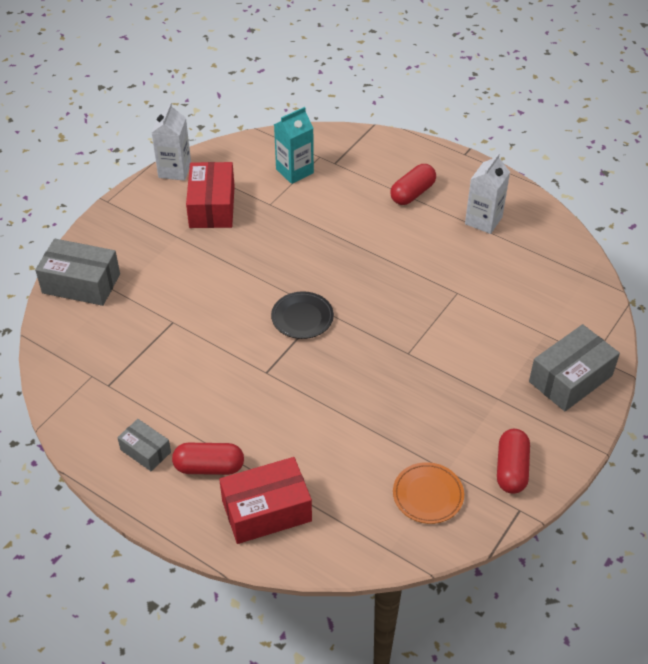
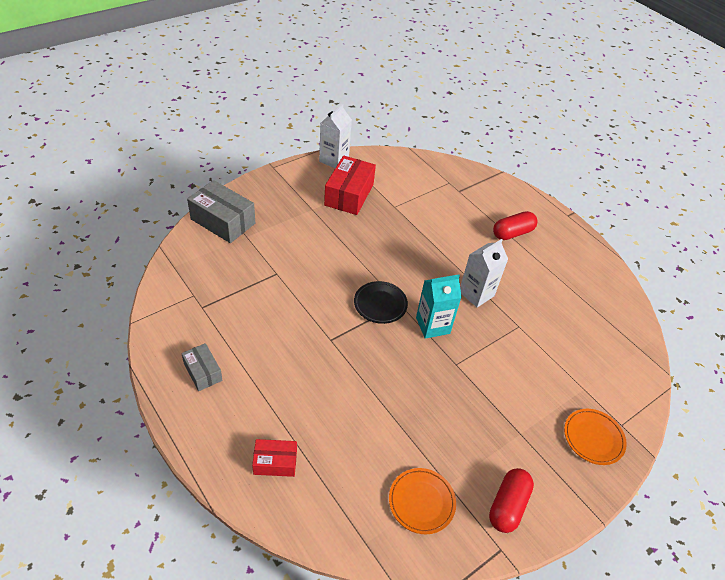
camera: 15 degrees right, 0 degrees up
(209, 467) = (246, 405): red capsule -> none
(266, 510) = (275, 462): red box -> red box, size x0.57
(294, 171) = (425, 188): turquoise carton -> turquoise carton (432, 325)
(483, 220) = (564, 273): white carton -> white carton (476, 294)
(570, 378) = (593, 438): grey box -> orange plate

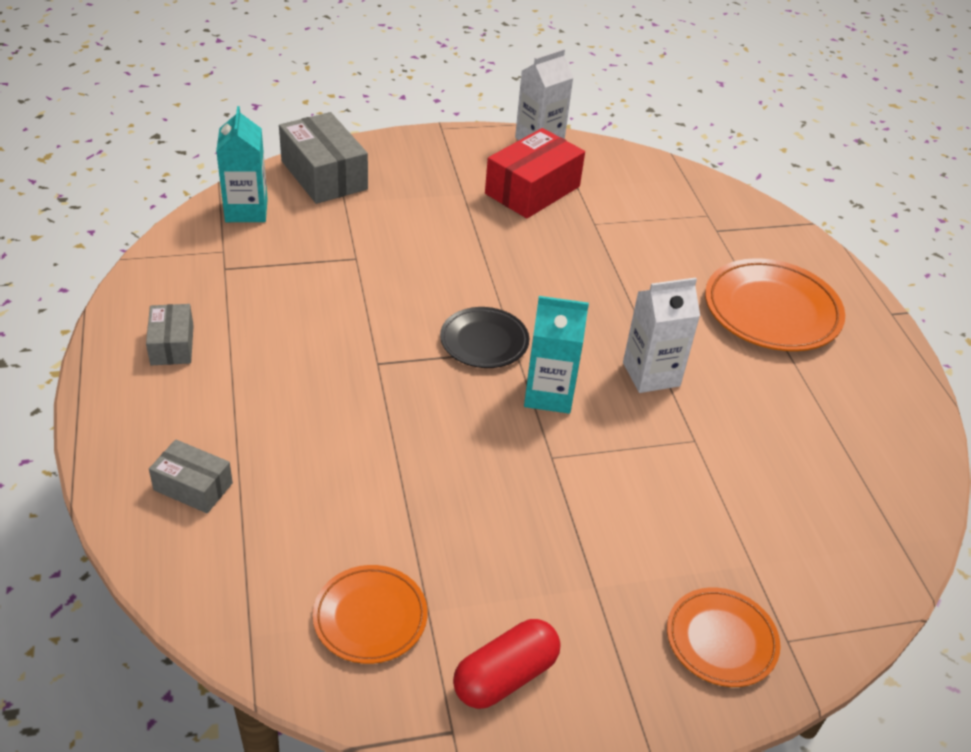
camera: 25 degrees right, 5 degrees down
(190, 261) = (246, 210): none -> turquoise carton
(275, 462) = (193, 486): red box -> grey box
(512, 233) = (772, 311): red capsule -> orange plate

